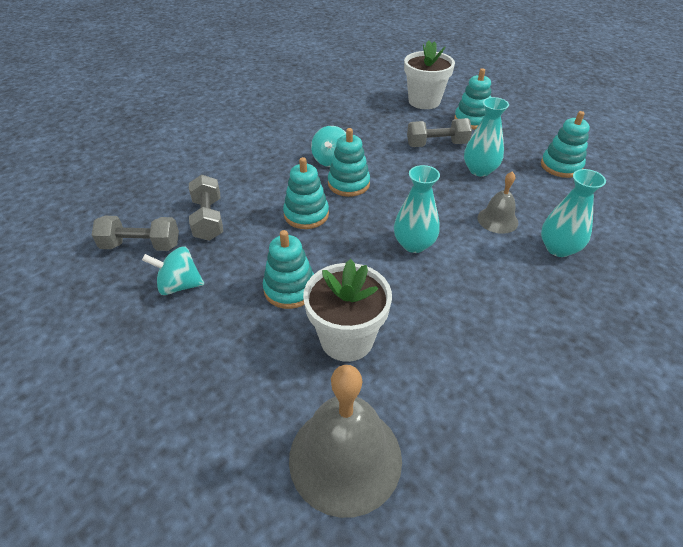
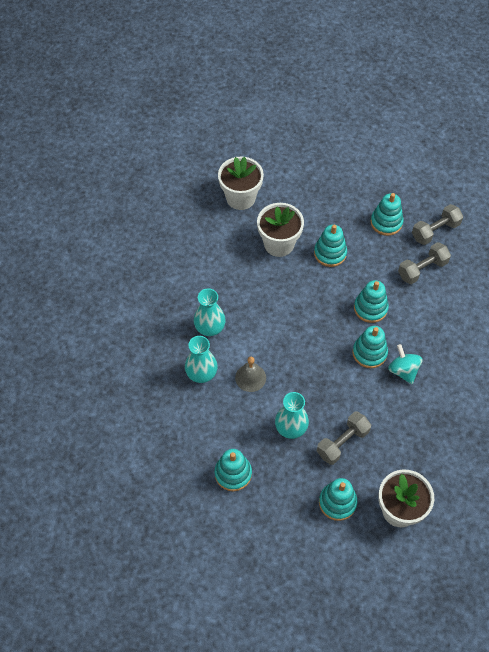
camera: 145 degrees right, 15 degrees up
(179, 285) = (386, 222): turquoise spinning top -> turquoise stacking toy
(208, 219) = (422, 269): grey dumbbell -> grey dumbbell turned 75 degrees counterclockwise
(345, 457) = (240, 198): grey bell -> white flower pot
(414, 244) = (288, 324): turquoise vase -> turquoise vase (210, 327)

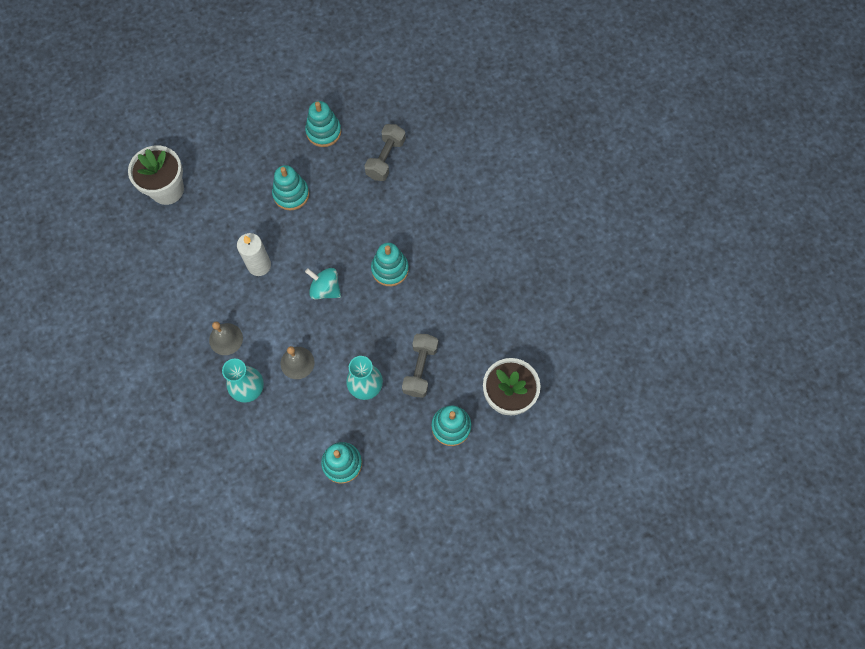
camera: 35 degrees left, 10 degrees up
(210, 327) = (226, 339): turquoise vase -> grey bell
(270, 290) = (259, 265): none -> white candle
(279, 244) = (236, 214): white flower pot -> none
(370, 308) = (363, 225): turquoise stacking toy -> none
(403, 370) = (430, 267): turquoise spinning top -> turquoise spinning top (325, 289)
(435, 231) = (374, 113): grey dumbbell -> none

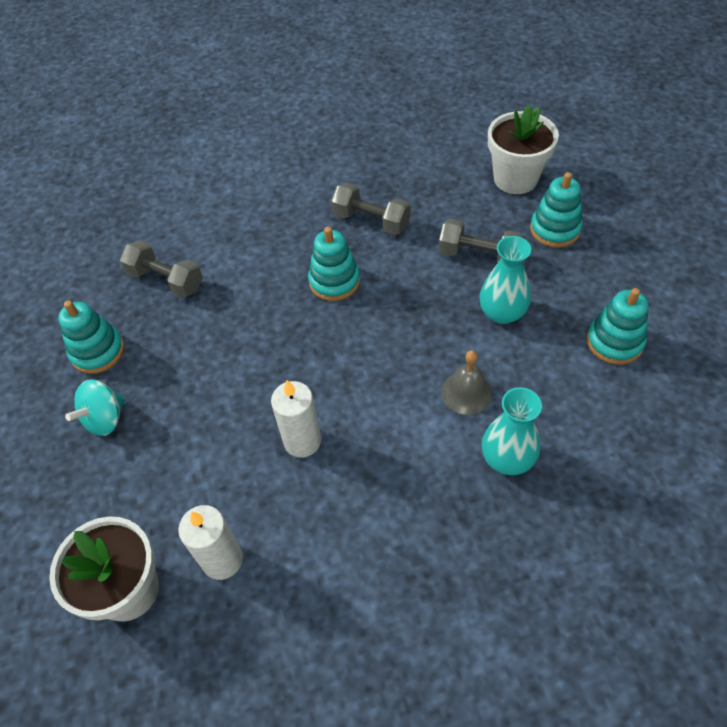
camera: 80 degrees left, 15 degrees down
(183, 234) = (222, 560): none -> white candle
(226, 339) = (423, 491): grey bell -> none
(291, 194) = (190, 395): turquoise stacking toy -> none
(325, 289) = (354, 355): turquoise spinning top -> turquoise spinning top (105, 419)
(452, 289) = (371, 221): none -> grey dumbbell

